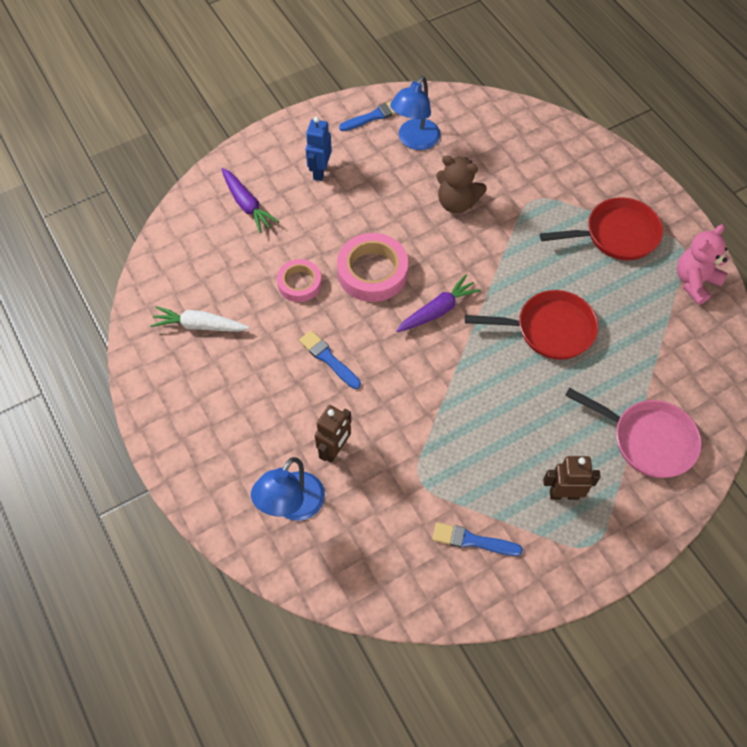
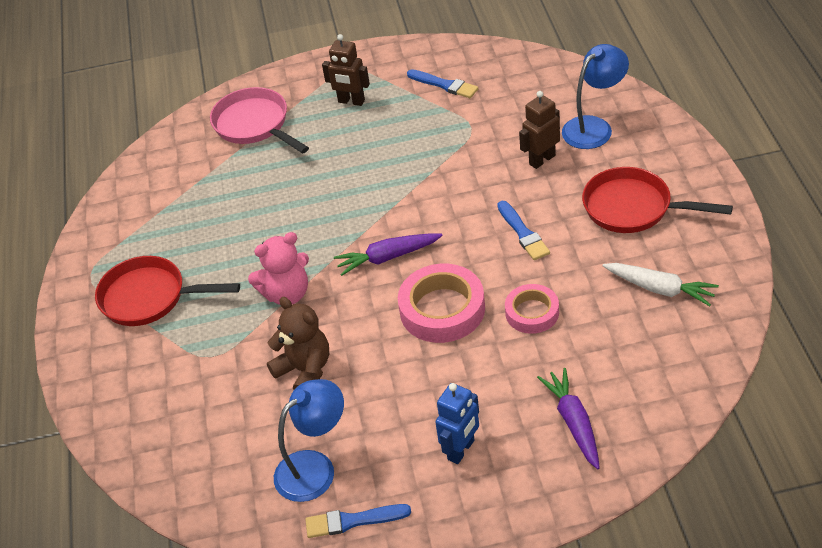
camera: 155 degrees left, 15 degrees down
(549, 329) = (283, 221): red pan -> red pan (633, 208)
(695, 282) = (108, 237): pink teddy bear -> pink teddy bear (287, 294)

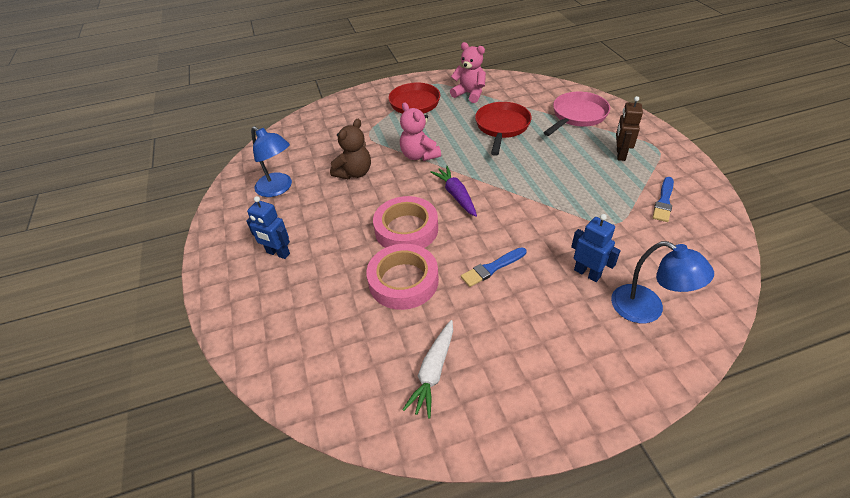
camera: 80 degrees right, 0 degrees up
(146, 229) = (469, 94): none -> pink teddy bear
(353, 521) = (235, 210): blue brush -> none
(532, 313) = (403, 281): pink tape -> pink tape, size x1.61
(542, 160) = (587, 273): brown robot -> blue robot
(574, 422) = (290, 315): purple carrot -> none
(633, 208) = (538, 346): red pan -> red pan (502, 127)

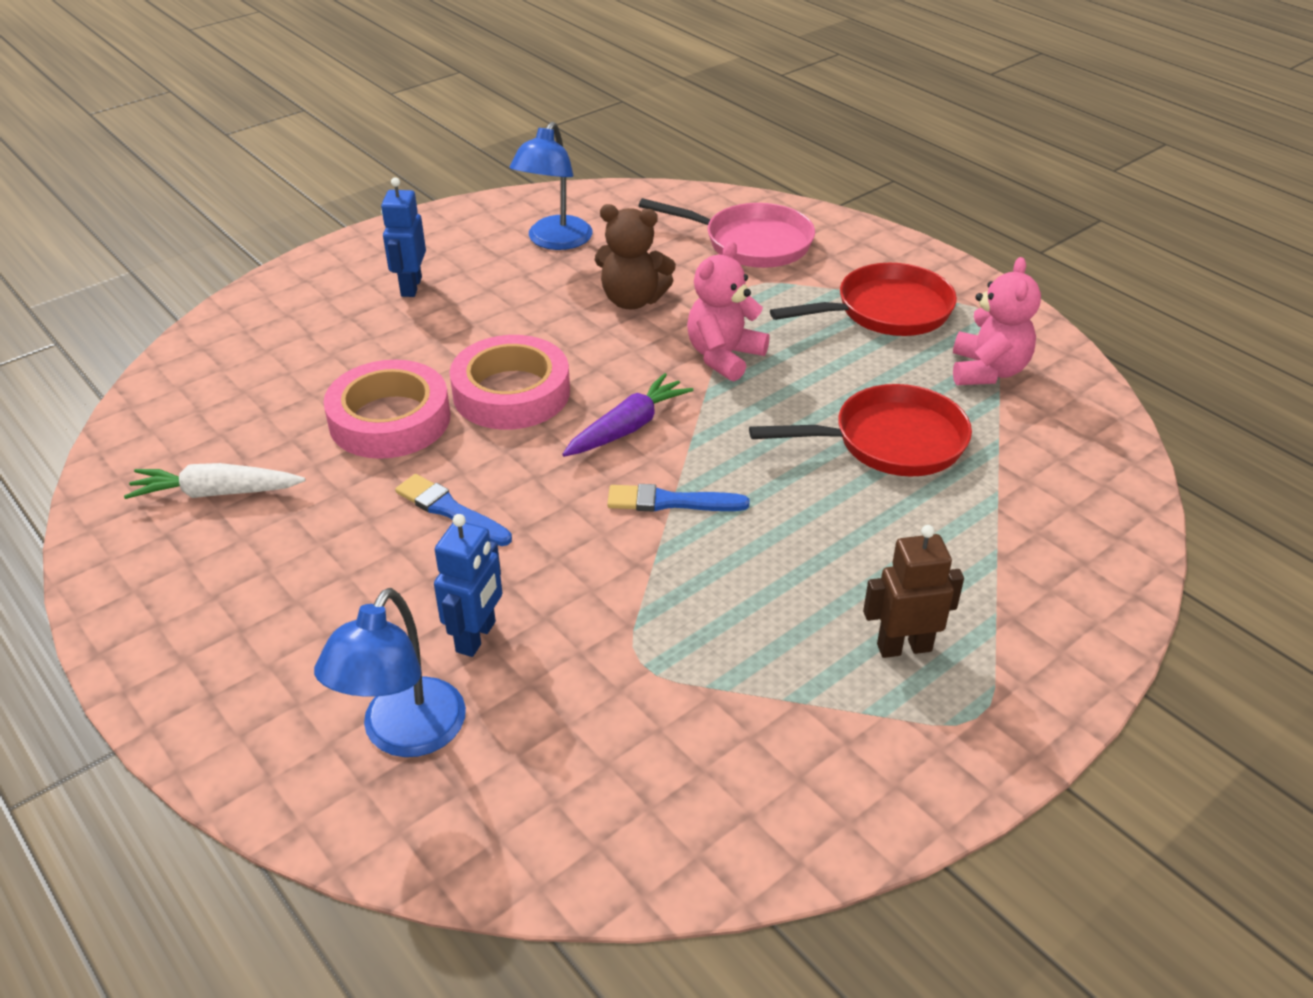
camera: 65 degrees right, 5 degrees down
(577, 116) = (1022, 552): pink pan -> pink pan (751, 243)
(664, 201) = (758, 741): blue brush -> blue brush (670, 502)

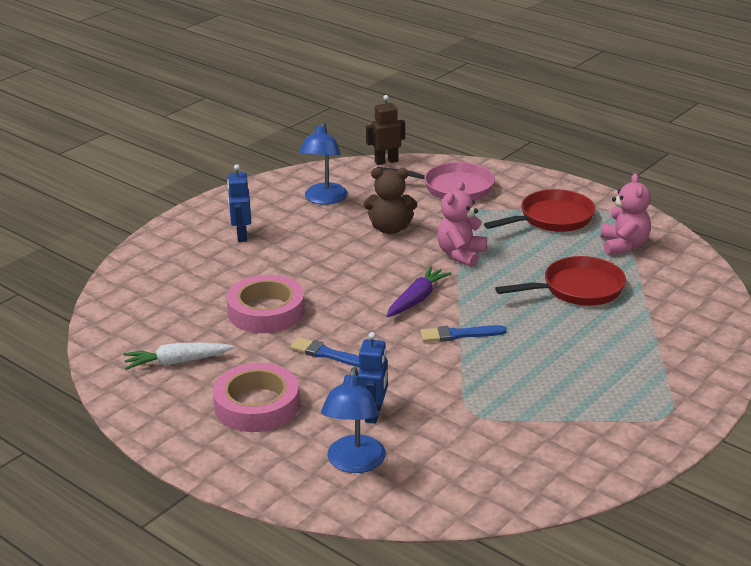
camera: 10 degrees left, 10 degrees down
(511, 393) = (336, 288): pink tape -> pink tape (257, 405)
(904, 647) = (618, 388): brown robot -> brown robot (386, 161)

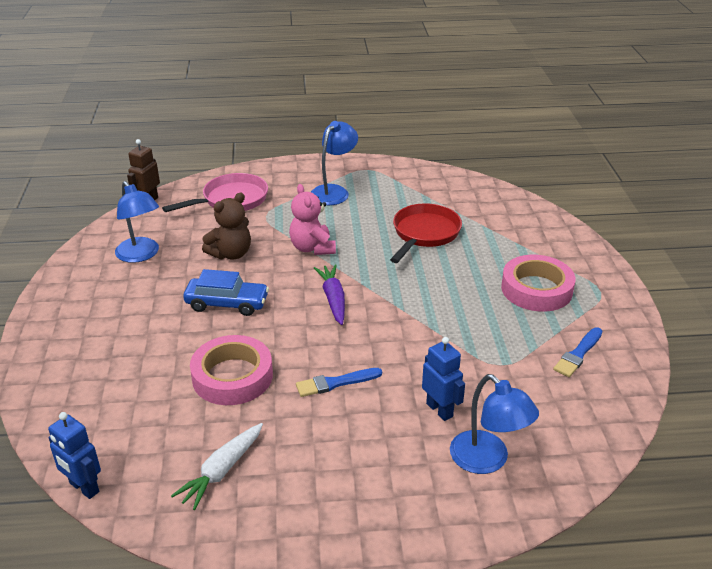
camera: 45 degrees left, 5 degrees up
(241, 236) = (112, 322): blue robot -> blue robot (84, 488)
(257, 405) = (346, 463): pink tape -> pink tape (536, 289)
(334, 262) = (227, 303): none -> blue car
(459, 334) = (402, 310): blue brush -> blue brush (578, 354)
(552, 219) = (334, 191): red pan -> blue lamp
(623, 245) = (405, 189): pink teddy bear -> none

